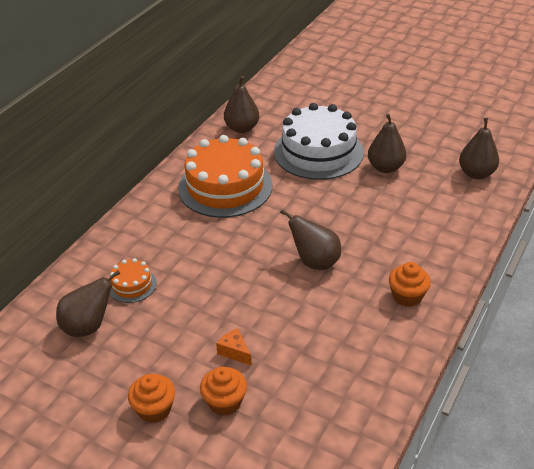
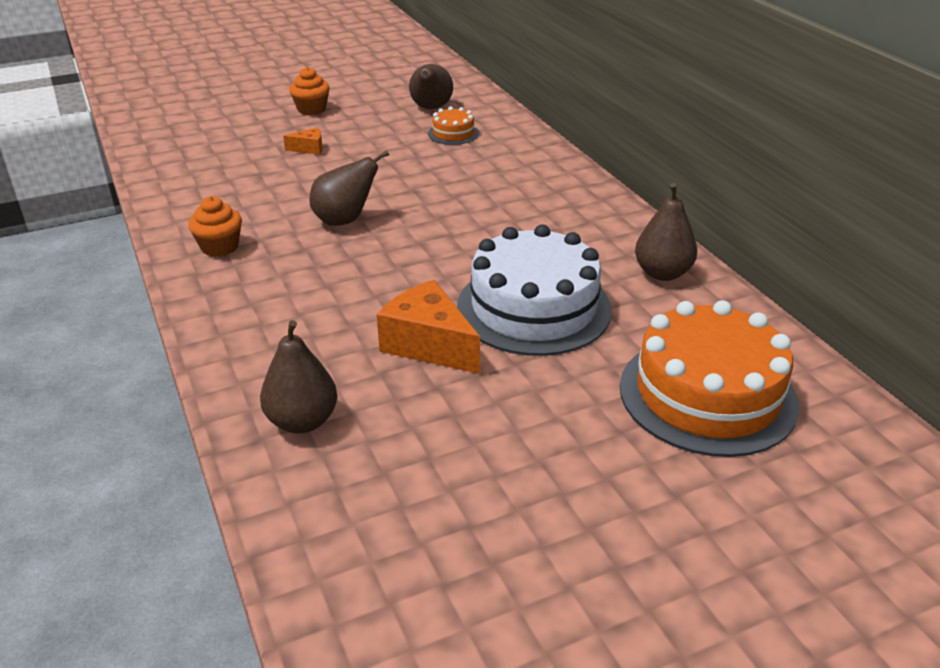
camera: 125 degrees right, 5 degrees down
(224, 402) = (272, 131): orange cupcake -> none
(225, 187) = (541, 218): orange cake -> orange cake (707, 395)
(385, 167) = (428, 345): brown pear -> orange cheese

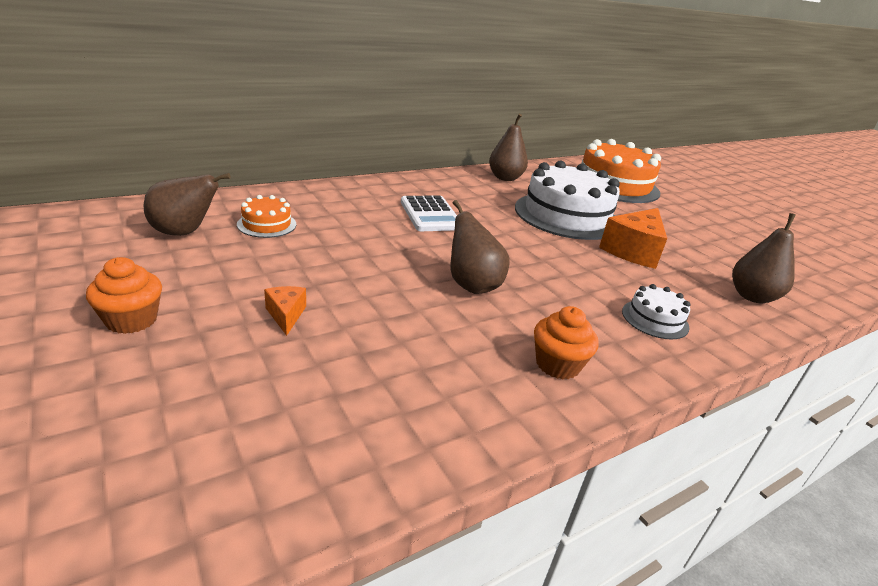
camera: 100 degrees left, 5 degrees down
(269, 317) = (655, 319): none -> white cake
(500, 208) = (430, 215): none -> white calculator

